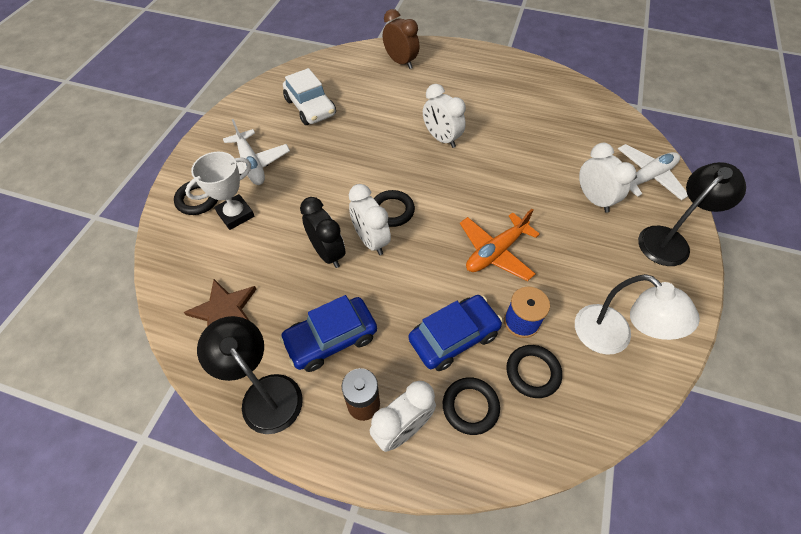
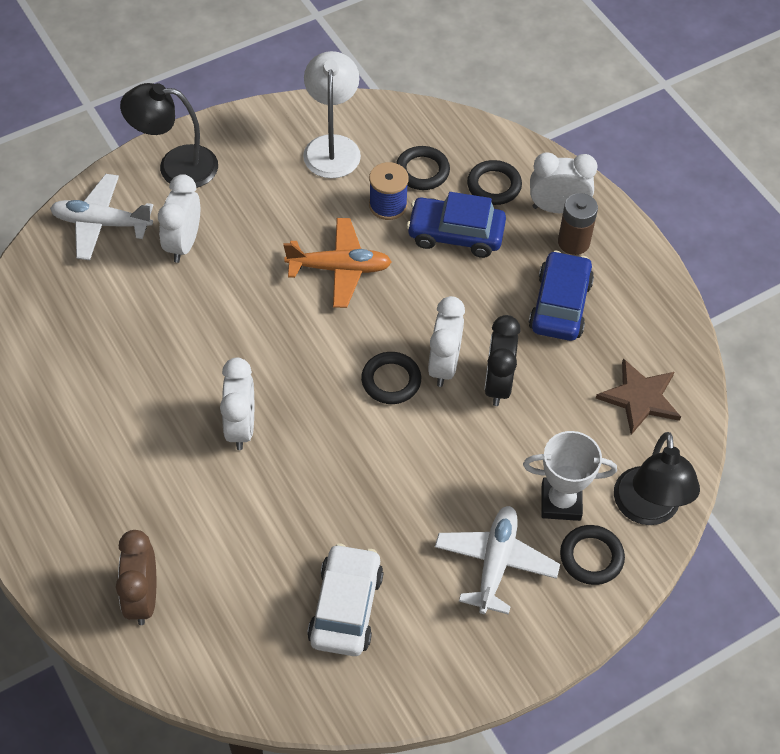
camera: 140 degrees left, 0 degrees up
(265, 393) = (647, 304): black lamp -> black lamp (647, 510)
(331, 339) = (560, 305): blue car -> blue car turned 90 degrees counterclockwise

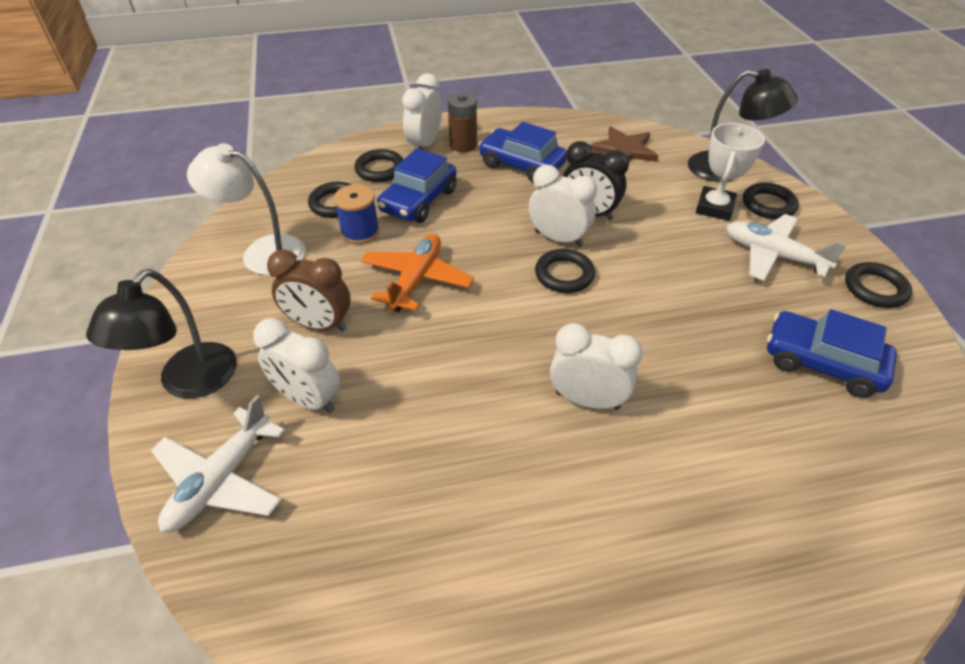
camera: 70 degrees left, 10 degrees down
(142, 598) = (816, 552): brown clock -> brown clock (319, 325)
(346, 607) = (822, 363): white car -> blue car
(477, 662) = (875, 289): none -> black ring

